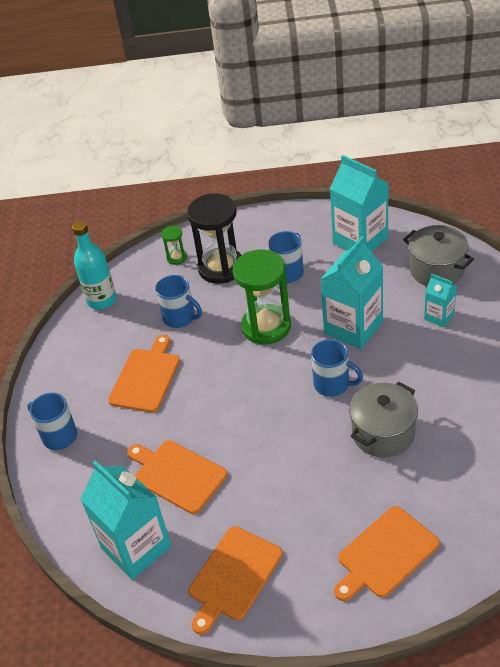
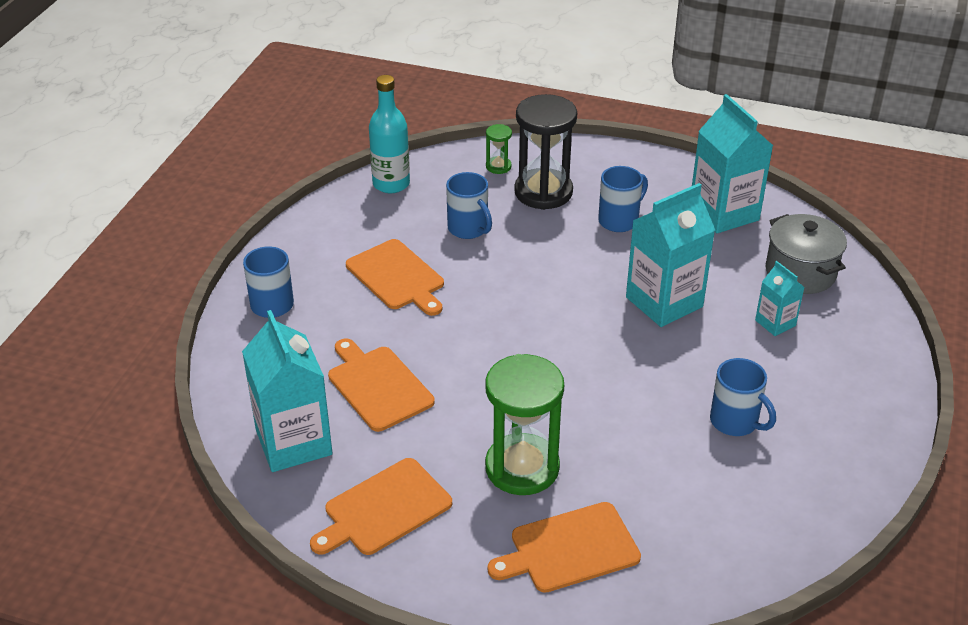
camera: 15 degrees right, 5 degrees down
(146, 377) = (397, 277): orange cutting board -> orange cutting board turned 105 degrees clockwise
(266, 326) = (562, 268): green hourglass -> green hourglass (522, 467)
(333, 384) = (606, 353): blue mug -> blue mug (735, 422)
(383, 433) = (637, 423): grey pot -> none

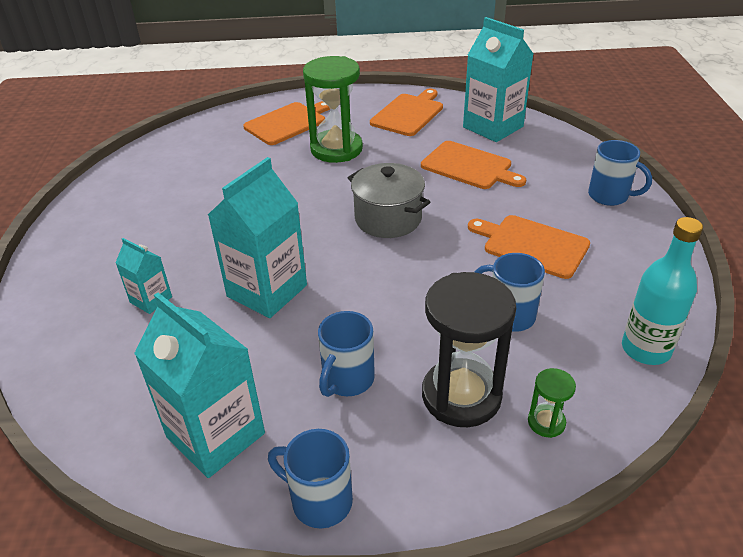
camera: 160 degrees right, 0 degrees up
(735, 422) = (188, 209): blue mug -> blue mug (319, 501)
(800, 272) = (117, 368): grey pot -> grey pot (388, 219)

